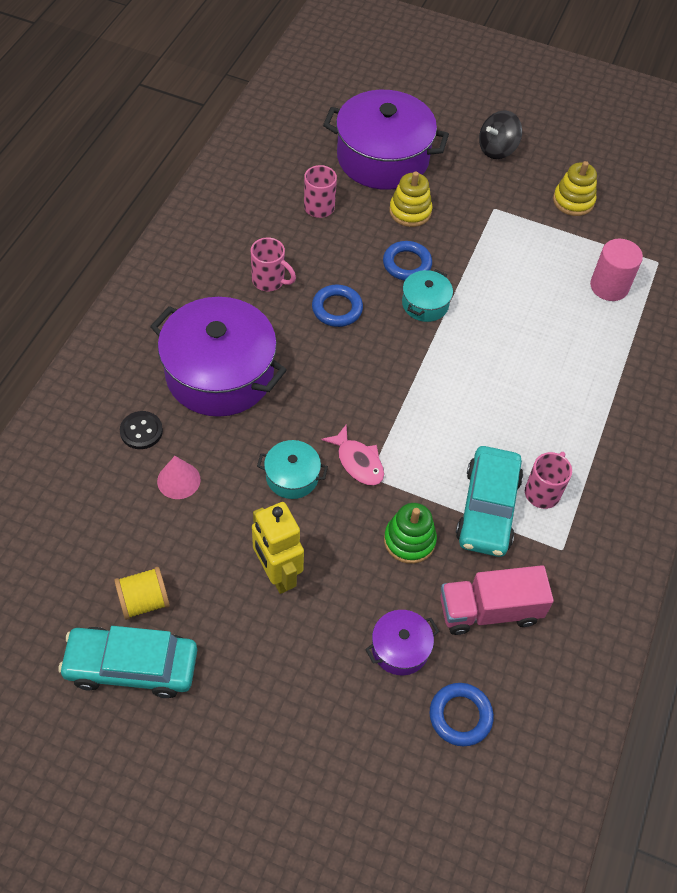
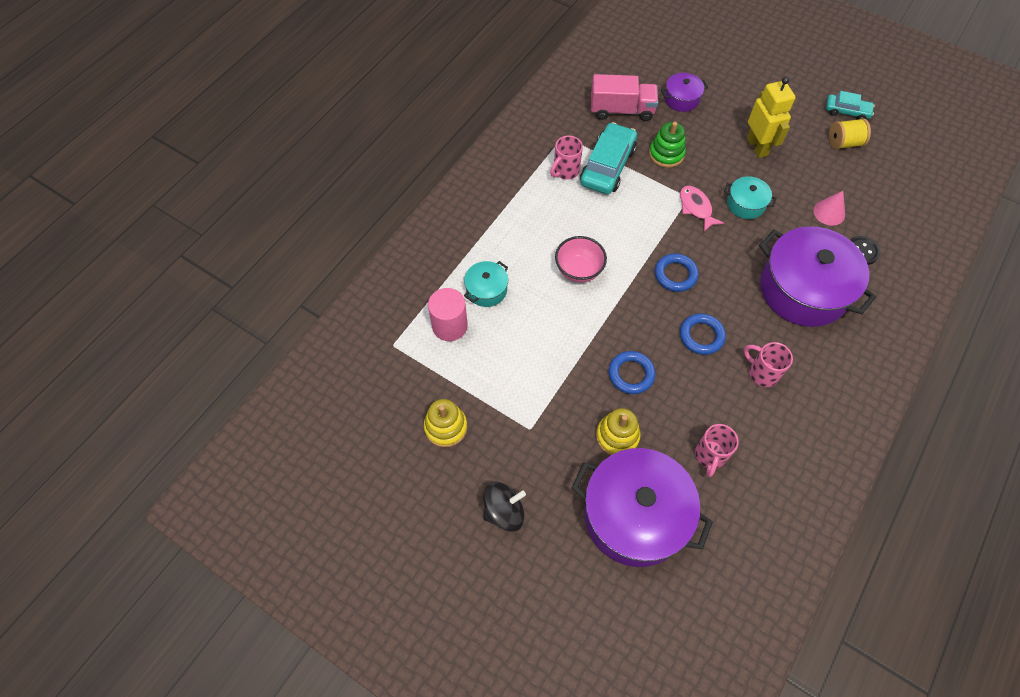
camera: 165 degrees left, 5 degrees up
(132, 666) = (847, 111): turquoise car -> turquoise car, size x0.57
(425, 304) = (621, 330): turquoise pot -> turquoise pot (486, 290)
(460, 716) = (651, 65): blue ring -> blue ring (675, 275)
(488, 362) = (578, 270): none -> pink bowl

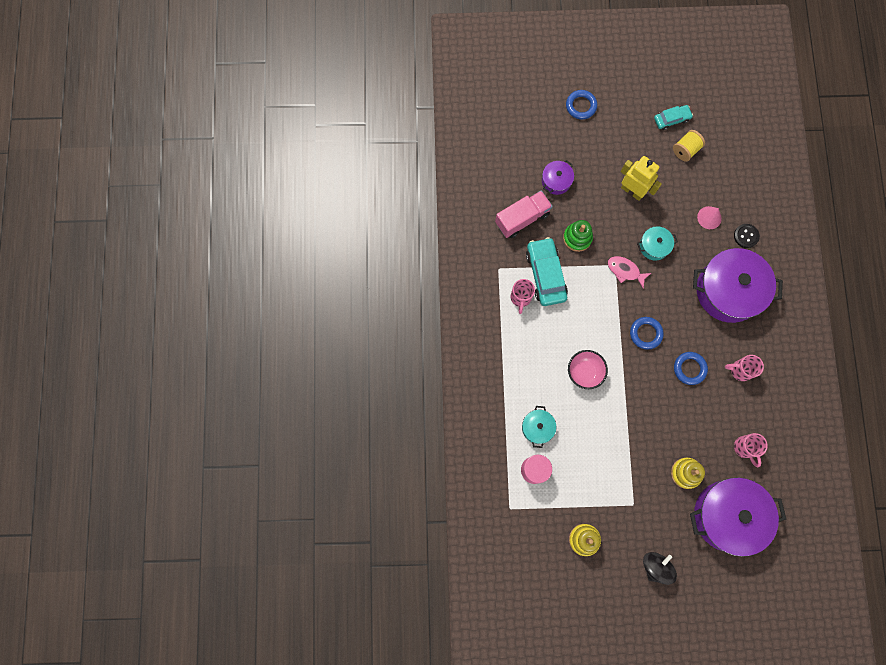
camera: 35 degrees left, 15 degrees up
(631, 374) = (666, 425): blue ring -> blue ring (581, 106)

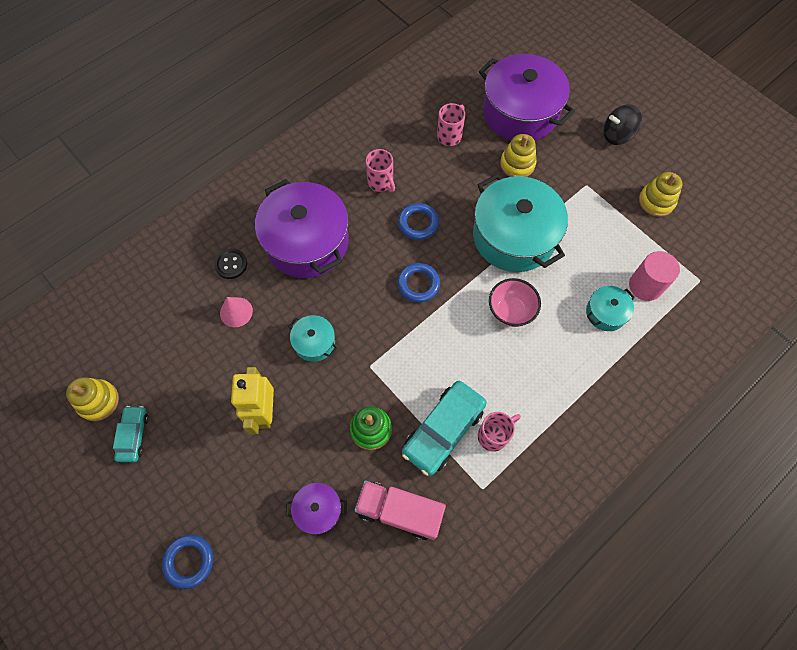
camera: 130 degrees left, 10 degrees down
(625, 271) = (367, 351): pink fish -> none
(633, 420) = (514, 236): none -> turquoise pot
(671, 119) = (134, 435): turquoise car -> turquoise car turned 60 degrees clockwise
(685, 150) = (166, 392): yellow spool -> none
(707, 113) = (98, 401): none -> yellow stacking toy

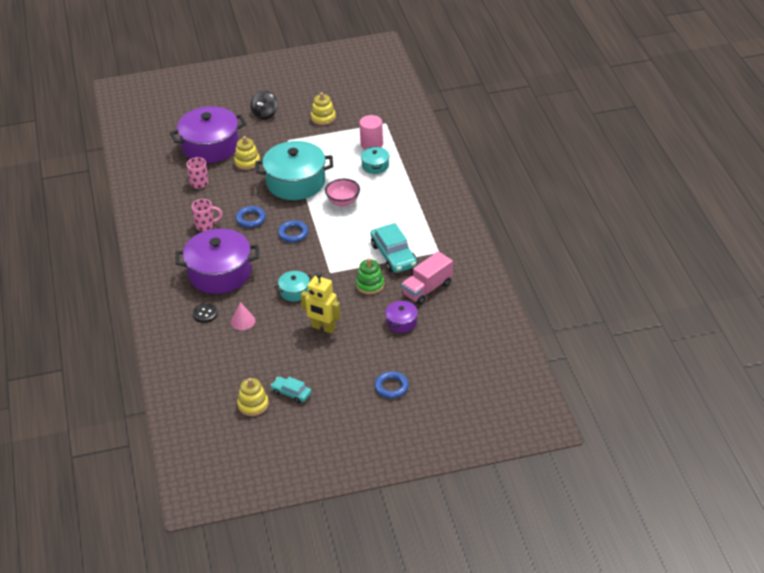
camera: 60 degrees left, 25 degrees down
(493, 435) = (412, 236): pink mug -> none

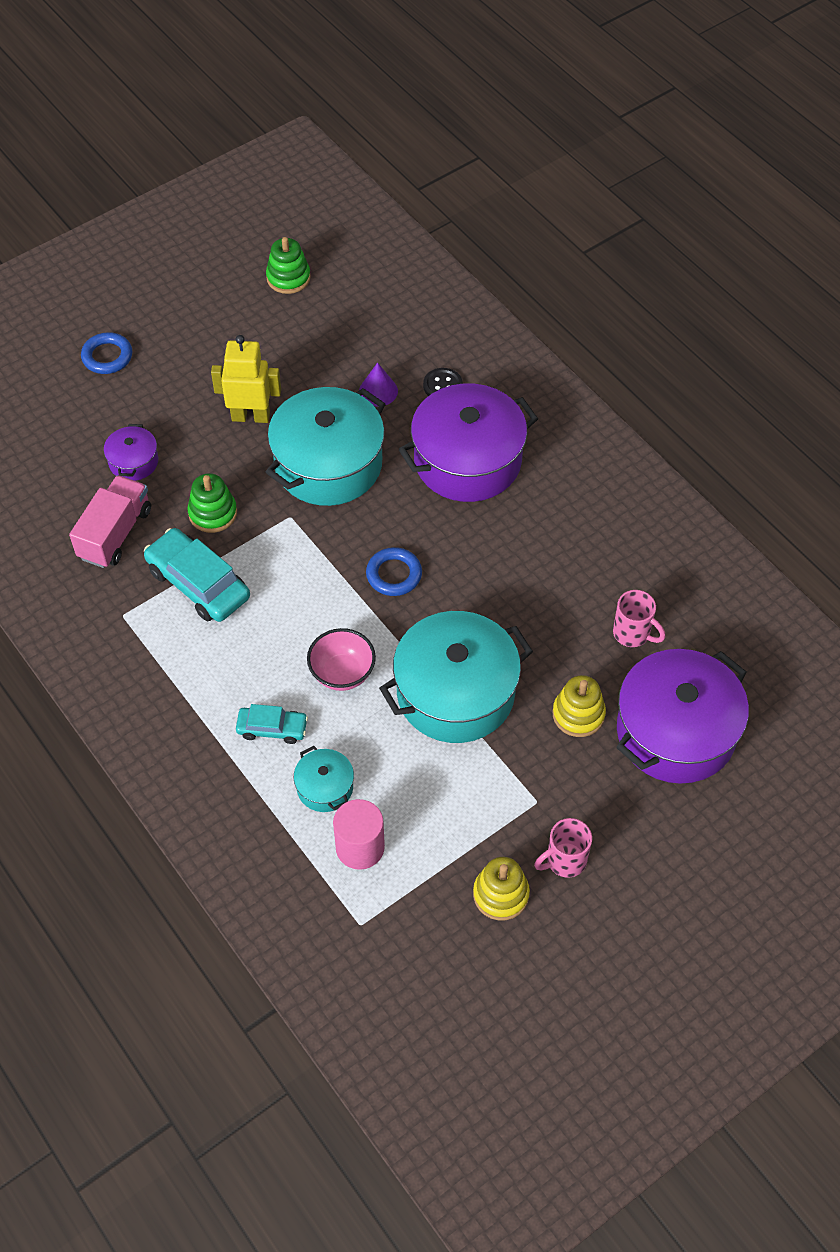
camera: 155 degrees right, 15 degrees up
(205, 225) = (554, 544): pink mug -> pink mug (564, 861)
(243, 321) = (378, 391): pink cone -> purple cone
(251, 219) = (485, 582): blue ring -> none
(253, 405) = (288, 278): yellow stacking toy -> green stacking toy
(265, 114) = (629, 863): black spinning top -> none
(291, 393) = (245, 308): turquoise car -> turquoise car (272, 728)
(294, 291) = (328, 464): turquoise pot -> turquoise pot, size x2.16

